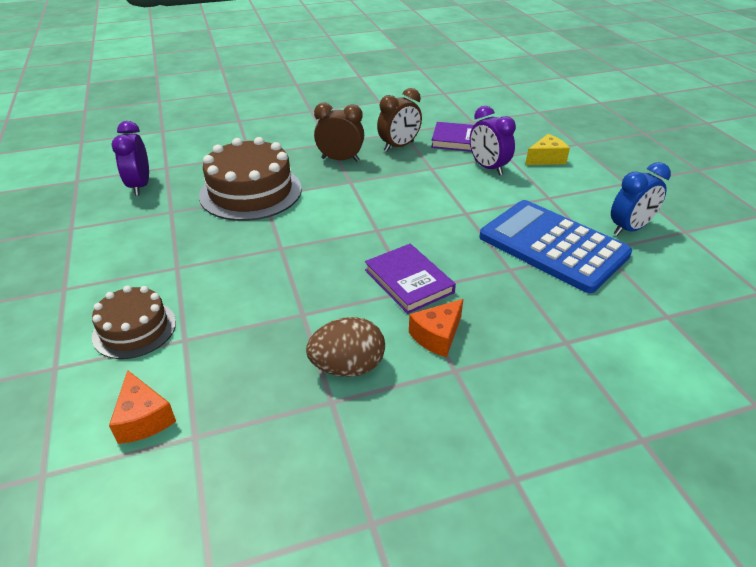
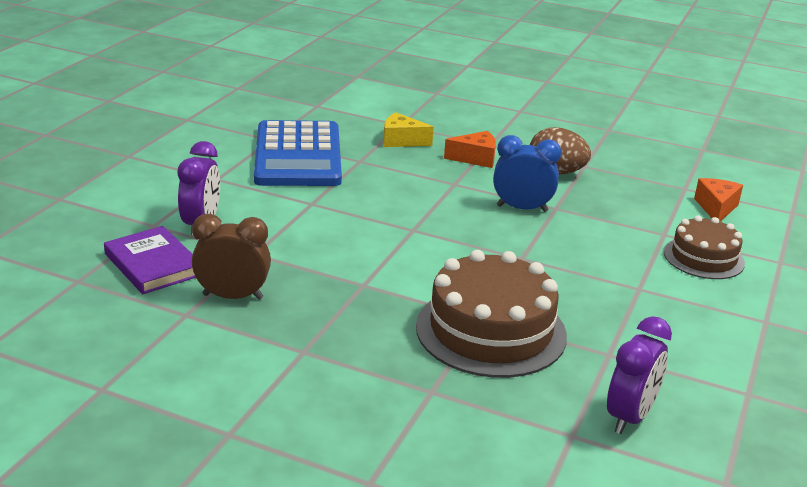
camera: 140 degrees left, 10 degrees down
(340, 159) = (330, 317): brown clock -> none
(408, 281) = (446, 188): purple book -> none
(546, 159) = (129, 203): yellow cheese -> yellow cheese (401, 141)
(629, 229) = (218, 137): blue clock -> blue clock (522, 208)

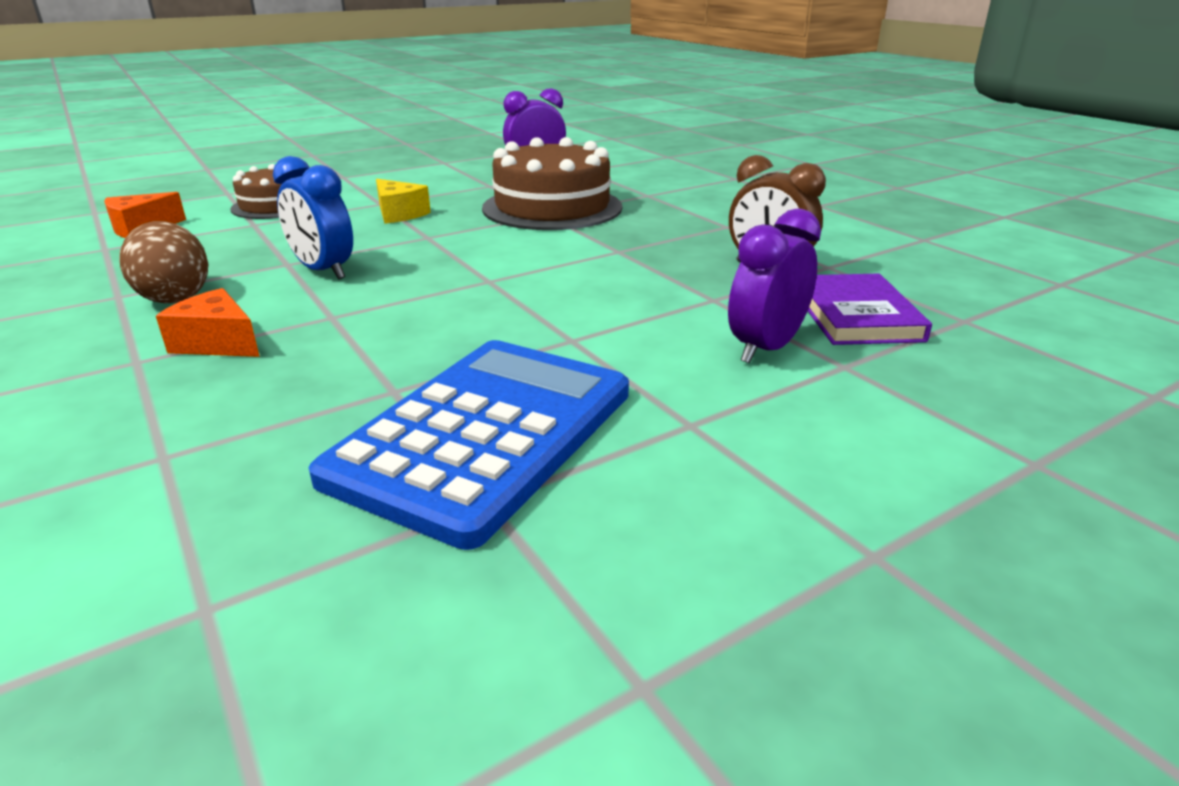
camera: 145 degrees left, 0 degrees up
(401, 141) = (248, 411): yellow cheese -> yellow cheese (399, 214)

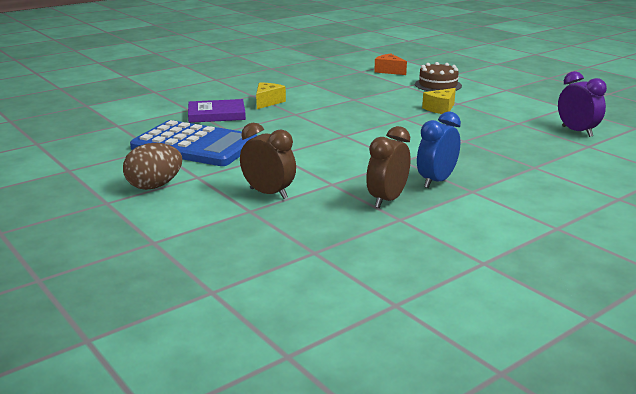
camera: 85 degrees right, 5 degrees down
(175, 297) = (310, 89): brown egg -> brown egg (154, 186)
(218, 343) = (268, 102): orange cheese -> yellow cheese
(323, 271) = (346, 106): blue clock -> blue clock (436, 181)
(552, 207) = (479, 141): brown cake -> none
(765, 349) = (268, 193): purple clock -> brown clock
(856, 315) = (315, 219): purple book -> purple book (216, 114)

